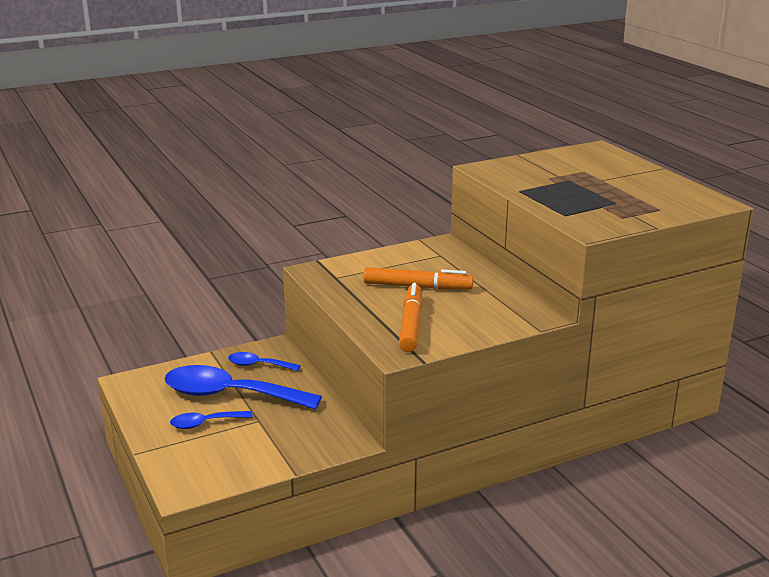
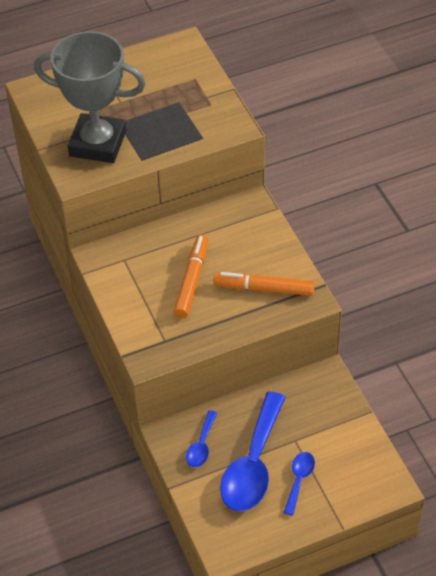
camera: 85 degrees left, 25 degrees up
(205, 423) = (299, 480): blue spoon -> blue spoon turned 150 degrees counterclockwise
(534, 173) = (98, 143): none -> grey trophy

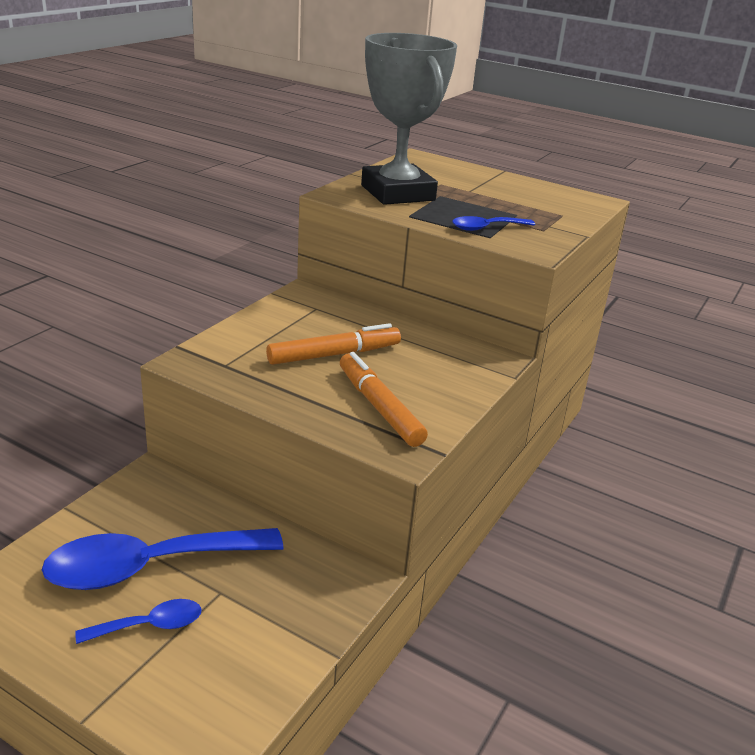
camera: 50 degrees right, 20 degrees down
(201, 445) = (150, 508): blue spoon -> blue spoon (486, 228)

